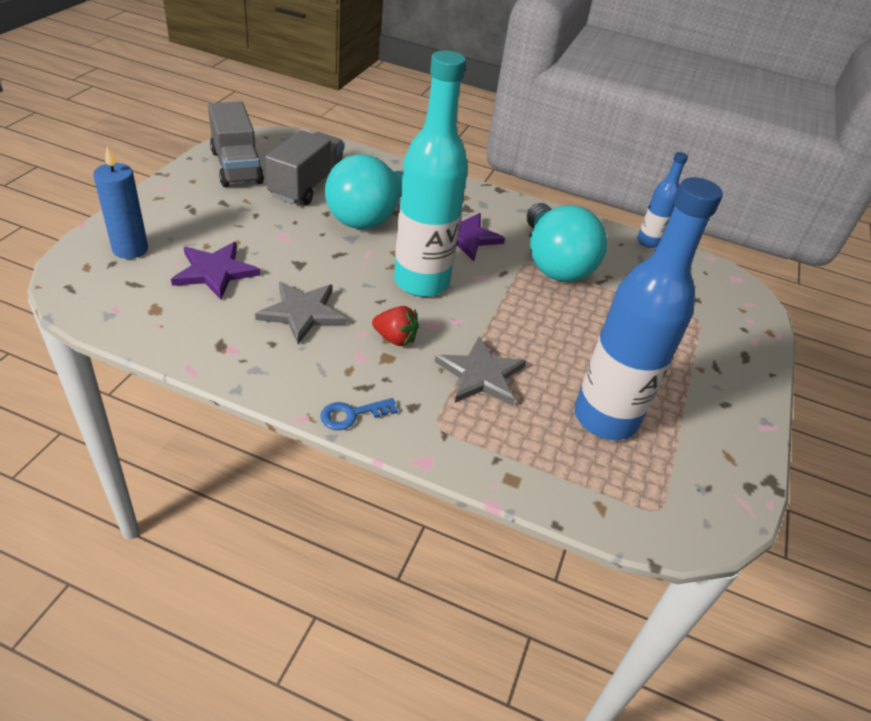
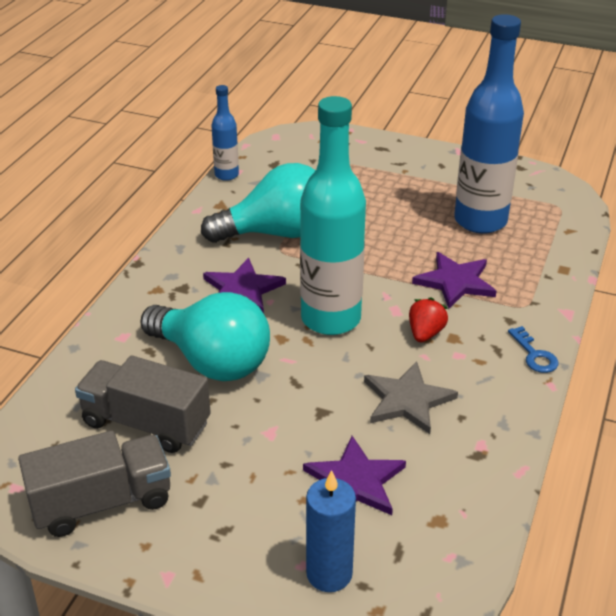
camera: 85 degrees left, 5 degrees down
(481, 374) = (455, 282): grey star -> purple star

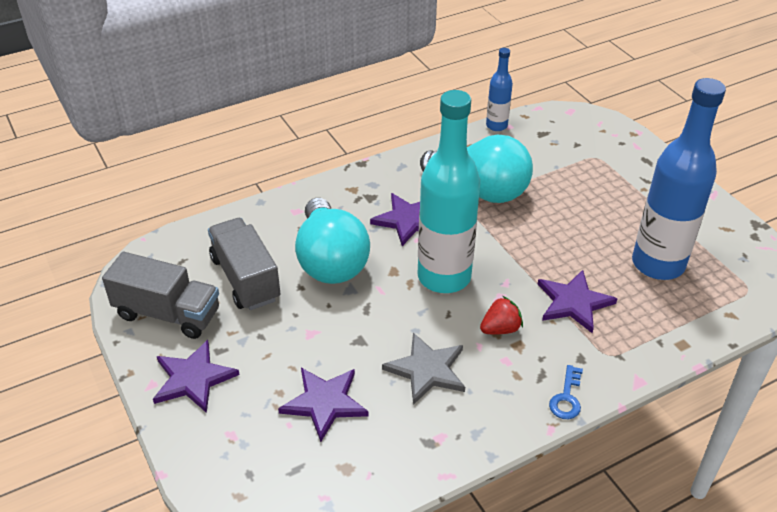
camera: 40 degrees right, 5 degrees up
(205, 542) = (193, 378): none -> purple star
(329, 574) = (238, 451): blue candle -> none

